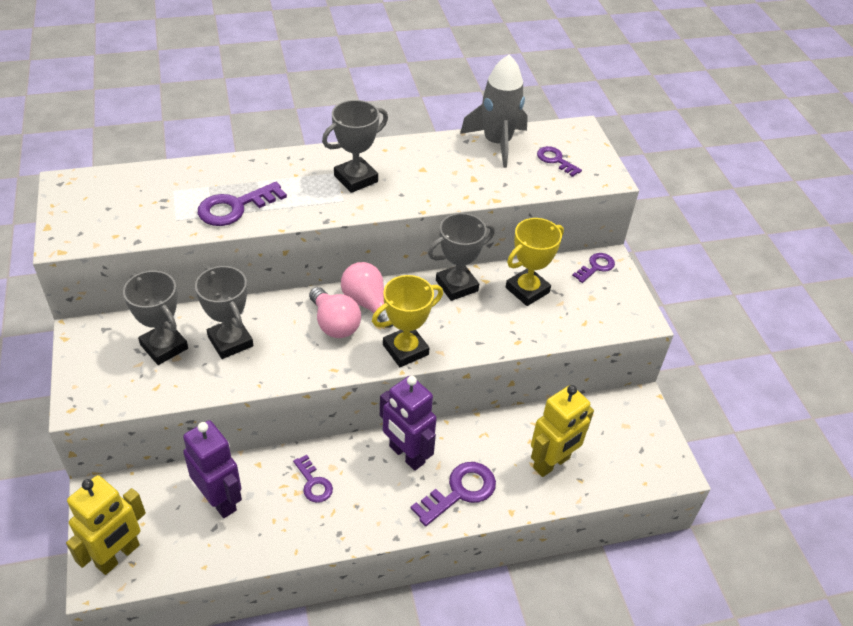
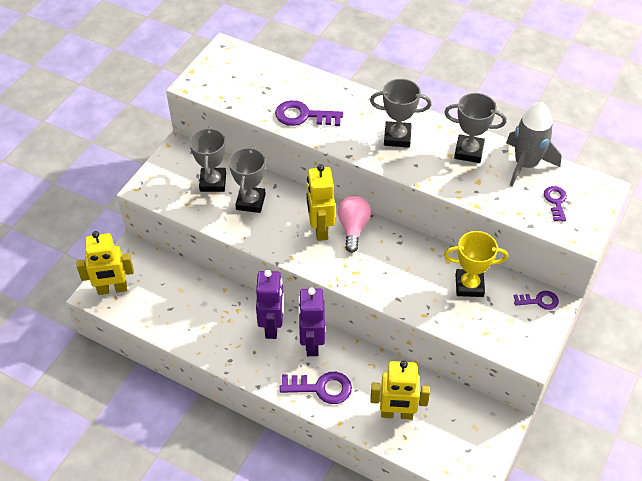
camera: 45 degrees right, 5 degrees up
(220, 500) = (186, 295): purple robot -> purple robot (272, 326)
(313, 483) = (243, 322): purple key -> none
(334, 324) = (320, 229): pink light bulb -> yellow robot
(405, 350) = (346, 273): yellow trophy -> none
(456, 285) = (423, 252): grey trophy -> grey trophy (468, 151)

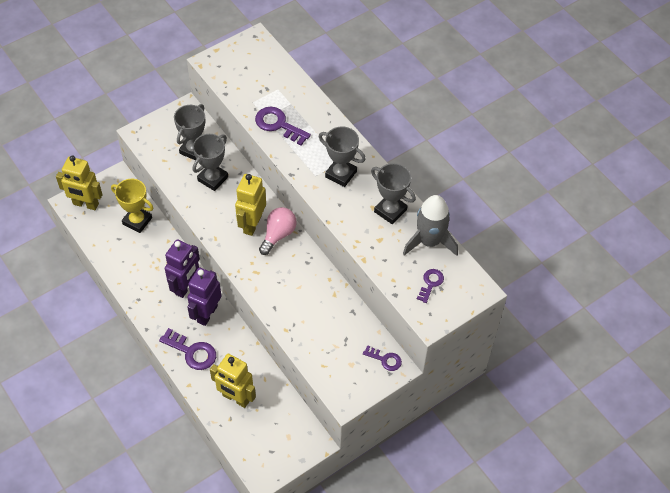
camera: 25 degrees right, 5 degrees up
(469, 285) = (338, 322): yellow trophy -> yellow trophy (137, 221)

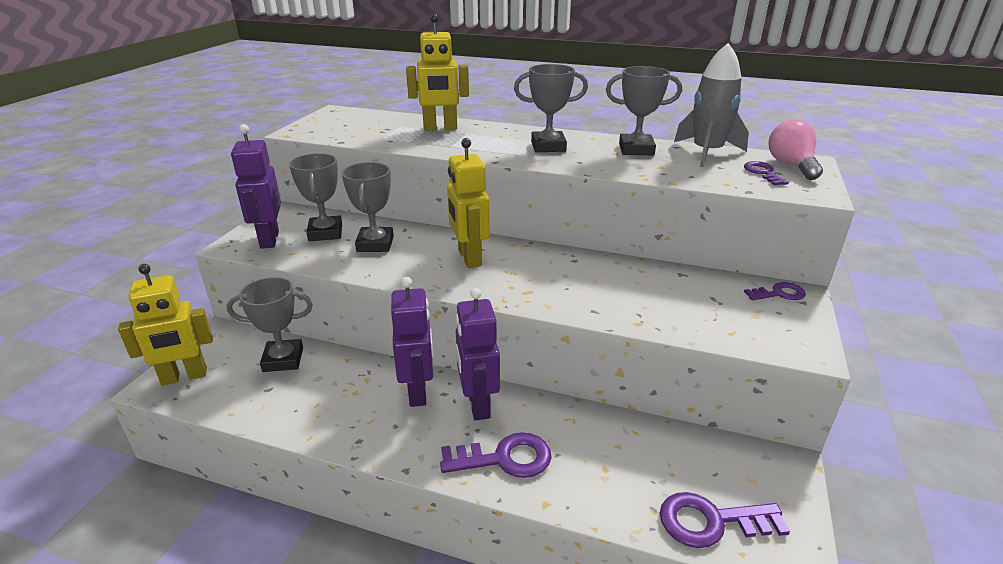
camera: 35 degrees left, 25 degrees down
(137, 221) = (283, 359): yellow trophy -> grey trophy
(160, 138) = (269, 239): none -> purple robot
(236, 398) = (629, 477): yellow robot -> yellow robot (440, 128)
(278, 125) = (432, 141): purple key -> purple key (711, 521)
(278, 235) = (511, 254): pink light bulb -> pink light bulb (791, 165)

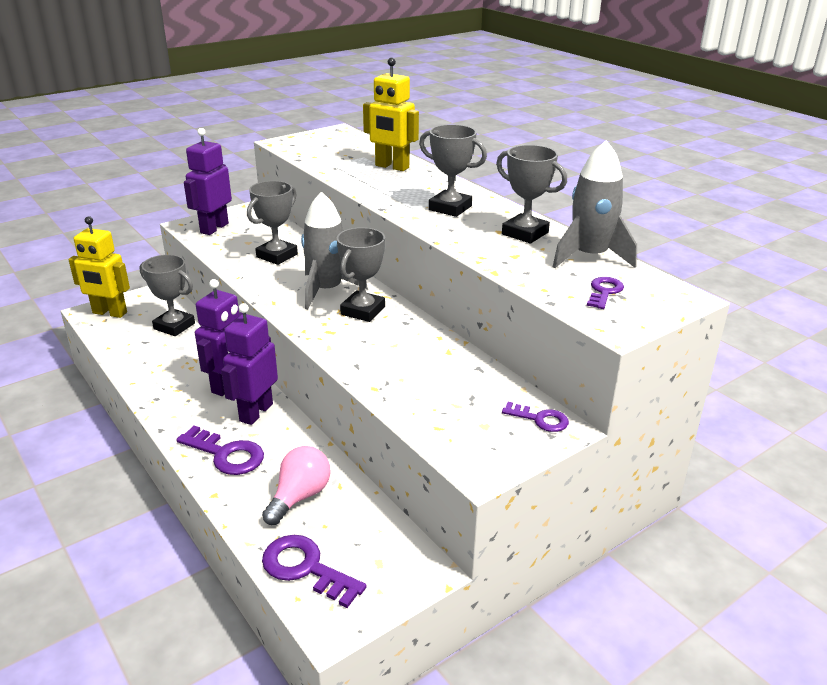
camera: 35 degrees right, 0 degrees up
(325, 233) = (256, 235): grey trophy -> grey trophy (363, 311)
(469, 258) = (326, 290): yellow robot -> grey rocket
(791, 165) = (652, 295): pink light bulb -> pink light bulb (299, 496)

